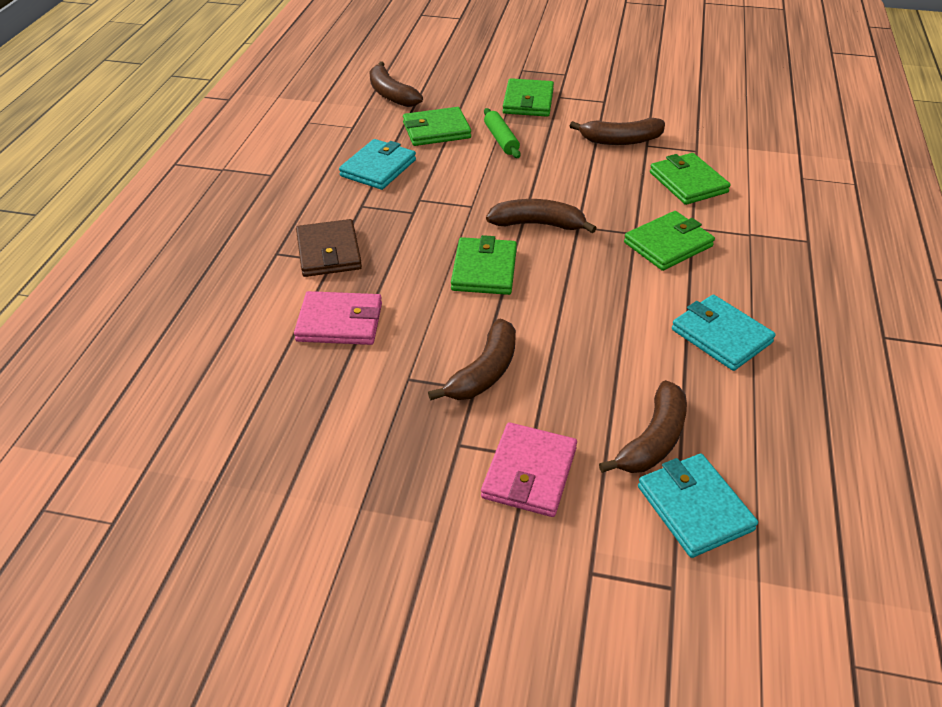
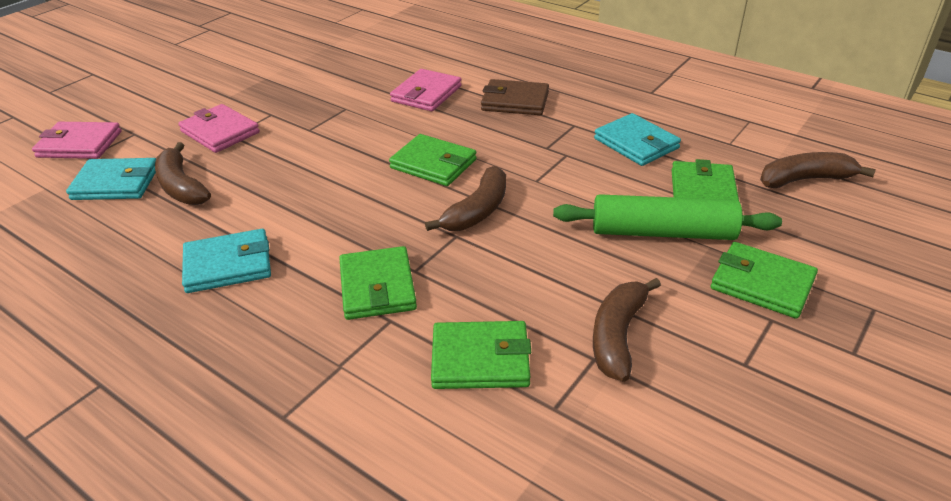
camera: 115 degrees right, 5 degrees down
(484, 372) = (319, 136): brown banana -> none
(501, 139) = (662, 232): green rolling pin -> green rolling pin, size x1.77
(657, 624) = (79, 144): none -> pink wallet

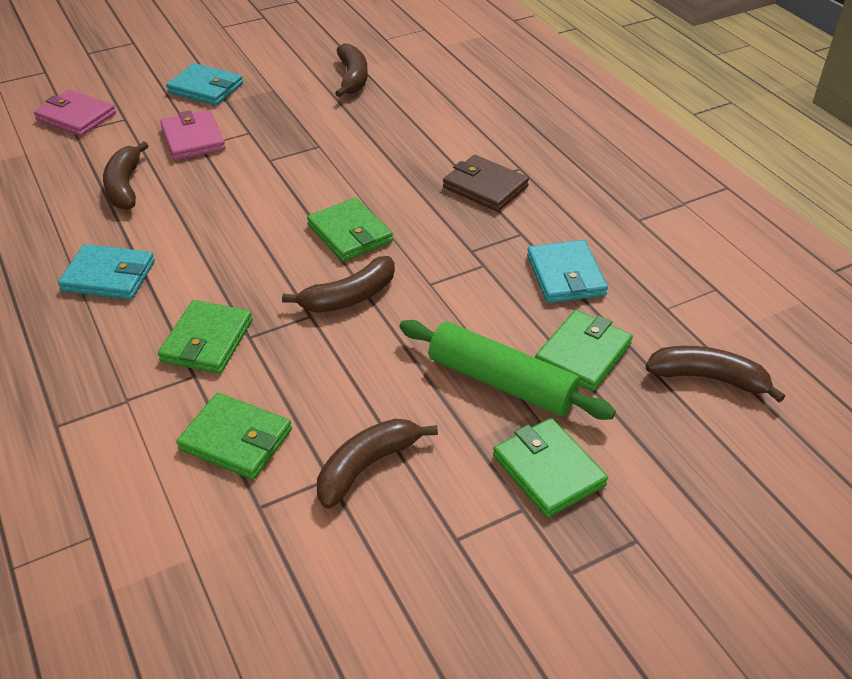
camera: 25 degrees right, 5 degrees up
(116, 183) = (78, 166): turquoise wallet -> turquoise wallet (205, 88)
(331, 54) = (352, 78): none -> brown banana
(426, 94) = (406, 152): pink wallet -> none

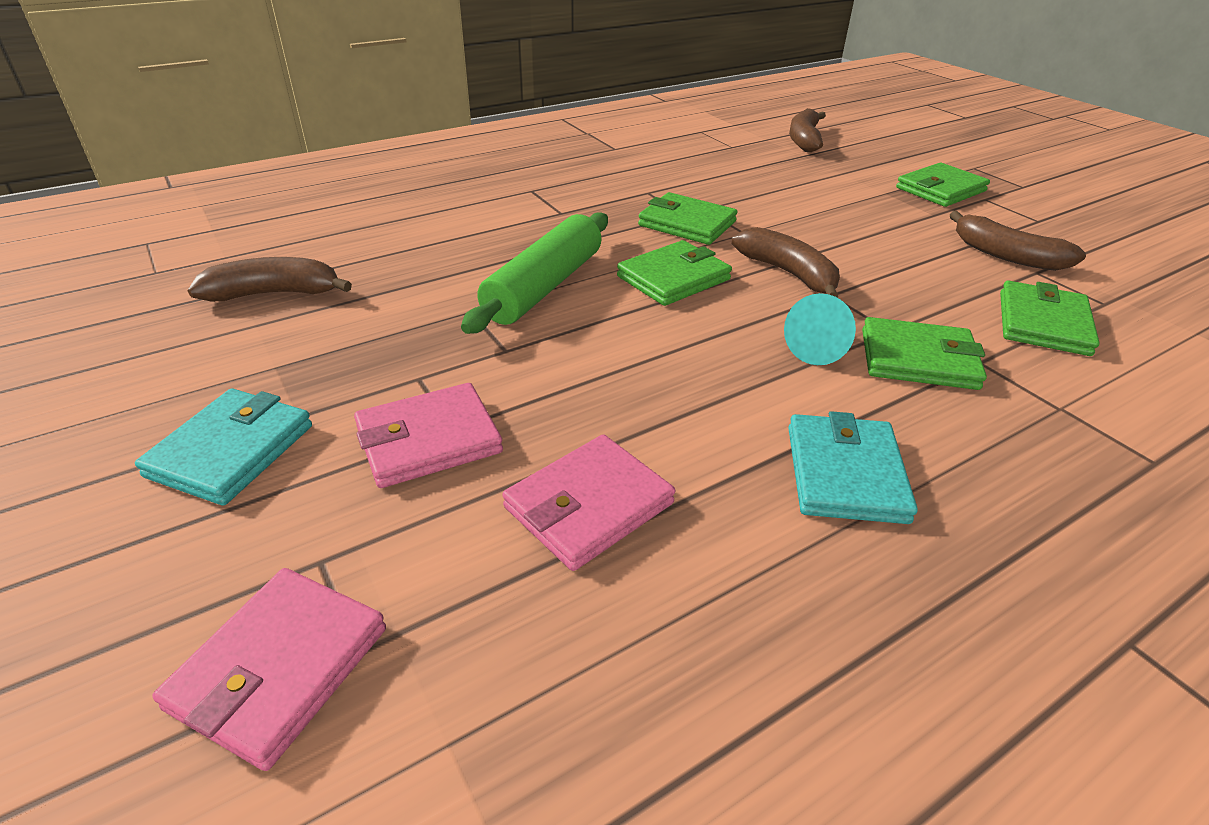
camera: 95 degrees left, 5 degrees down
(125, 186) = (589, 505): brown banana -> pink wallet
(235, 292) = (819, 348): none -> turquoise cone
(485, 187) = (569, 206): brown wallet -> none
(501, 382) = (860, 203): green rolling pin -> green rolling pin (544, 286)
(565, 275) = (706, 177): turquoise wallet -> none
(583, 354) = (805, 174): green wallet -> green wallet (687, 223)

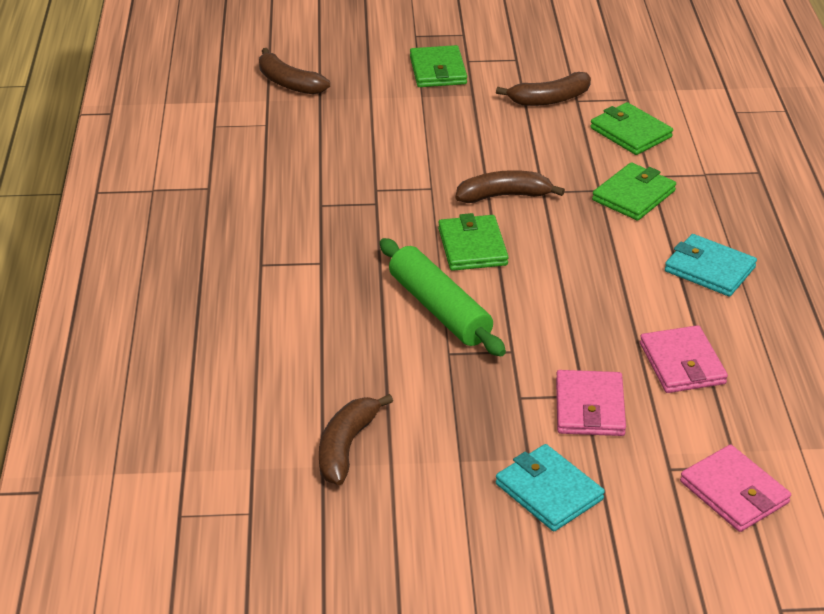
camera: 60 degrees left, 0 degrees up
(687, 223) = (394, 208): green wallet -> none
(819, 348) = (598, 225): turquoise cone -> none

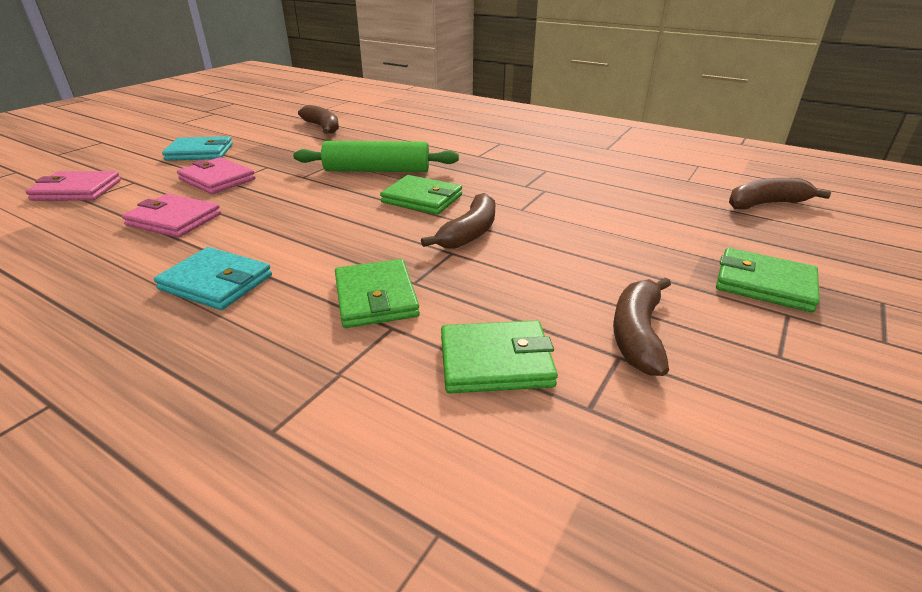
camera: 125 degrees right, 5 degrees down
(709, 269) = (216, 283): turquoise wallet -> turquoise wallet turned 45 degrees clockwise

